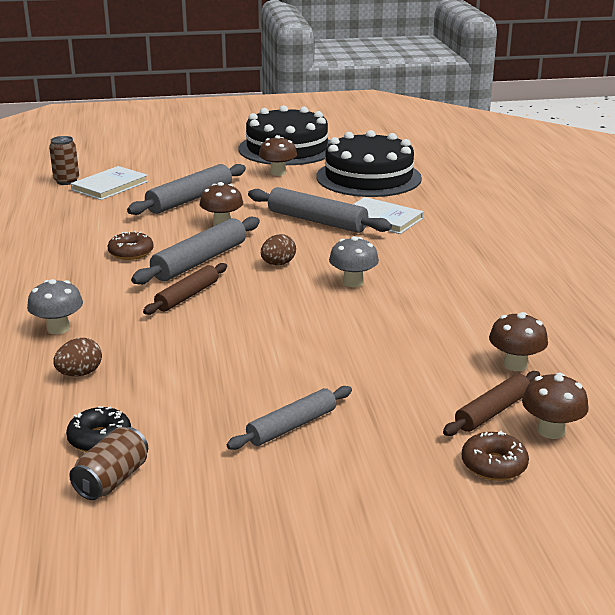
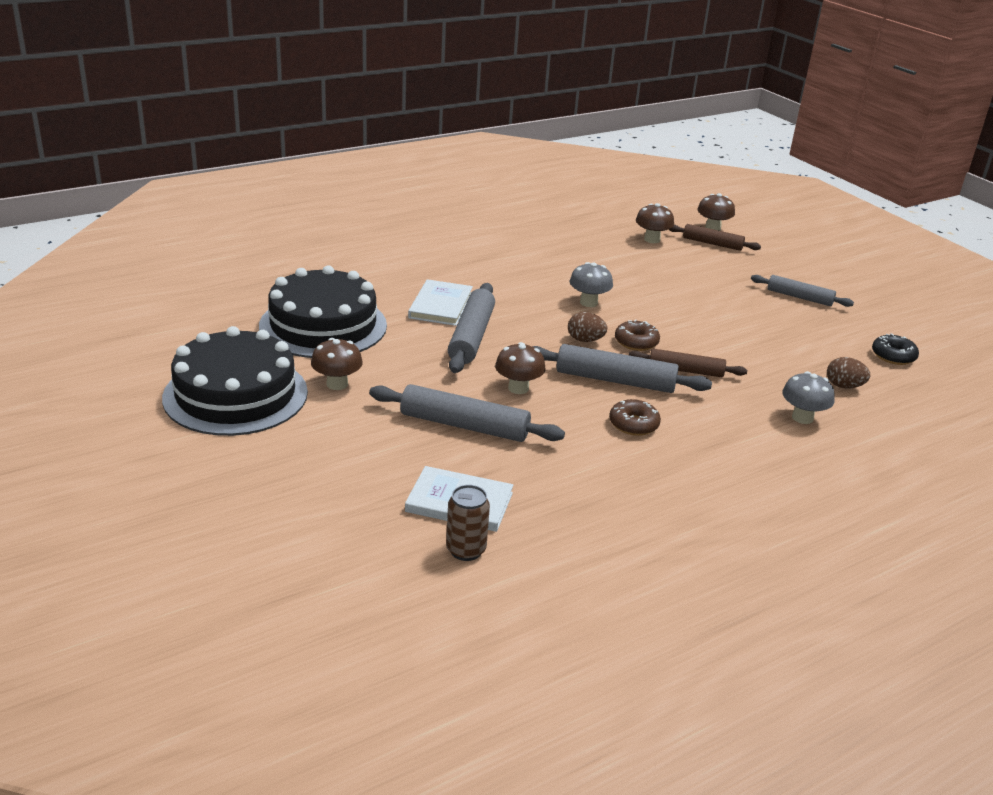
camera: 115 degrees left, 5 degrees up
(112, 480) = (918, 341): brown can -> none
(494, 465) = (762, 241): brown donut -> brown donut (636, 342)

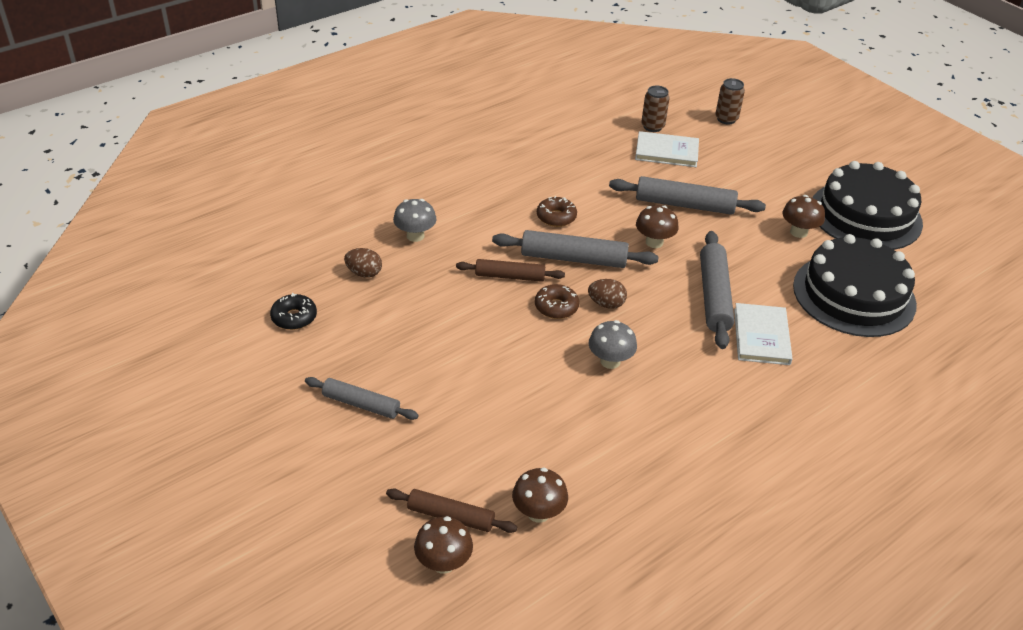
camera: 175 degrees right, 10 degrees up
(331, 556) = (726, 119): none -> brown can

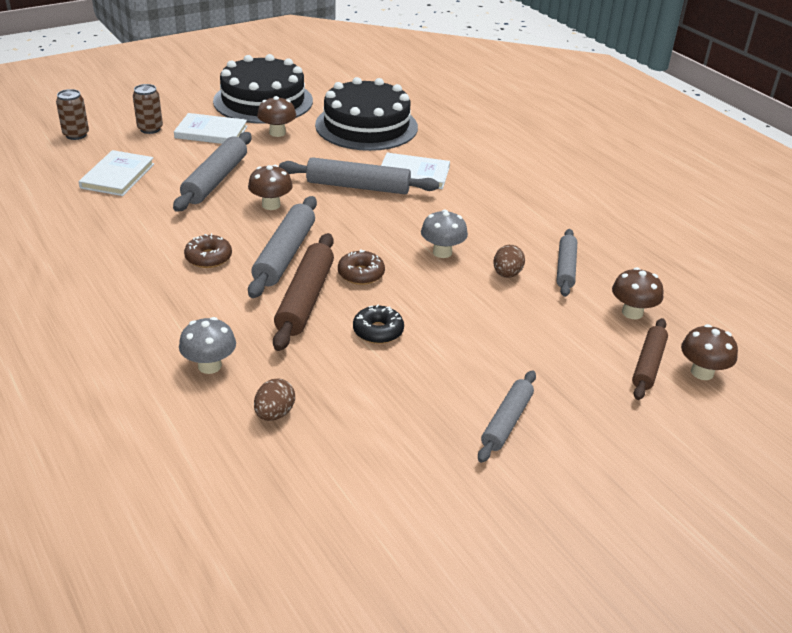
camera: 85 degrees left, 5 degrees down
(294, 317) = (352, 481): black donut -> black donut (378, 331)
(510, 276) = (305, 299): brown rolling pin -> brown rolling pin, size x1.55
(606, 304) = (360, 244): brown egg -> brown egg (507, 274)
(609, 460) = (565, 268): none -> grey rolling pin
(652, 127) = (64, 177): brown can -> brown can (150, 129)
(775, 190) = (211, 132): none -> white book

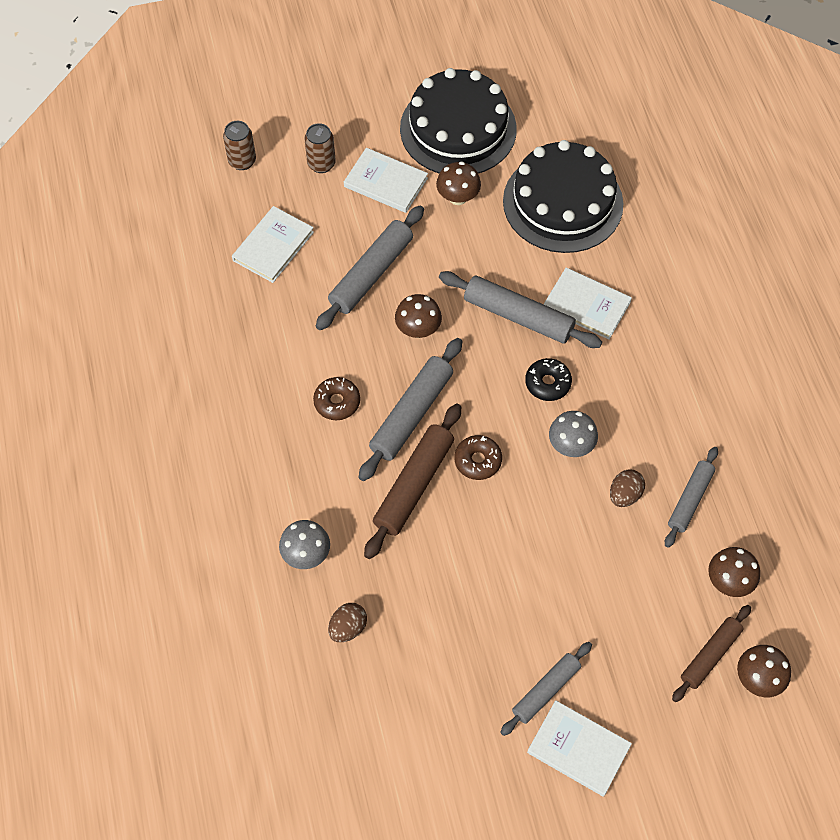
camera: 20 degrees right, 25 degrees up
(378, 331) = (469, 546): black donut -> black donut (547, 383)
(565, 461) = (578, 749): none -> white book

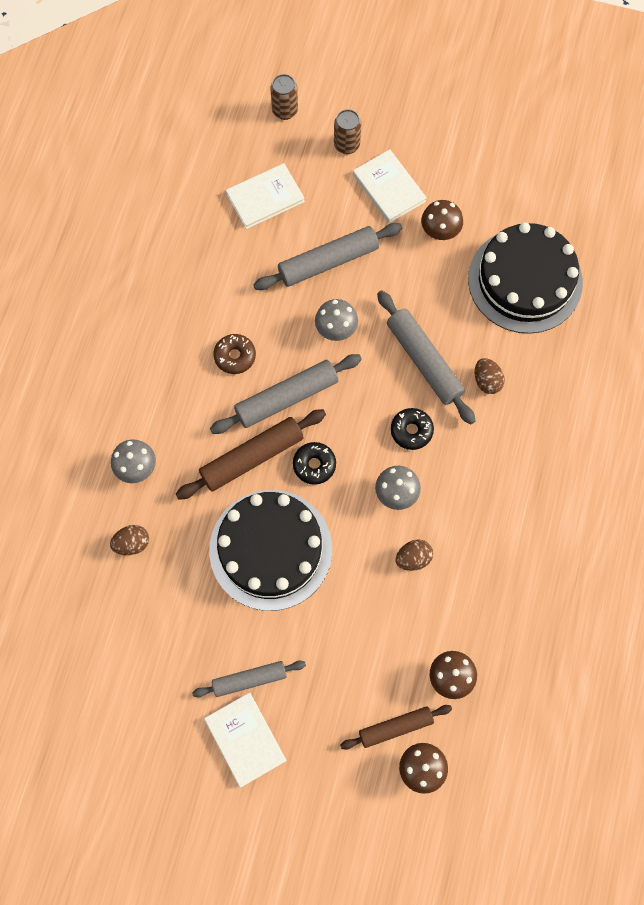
camera: 30 degrees right, 10 degrees up
(418, 329) = (336, 329): brown mushroom -> grey mushroom
(458, 129) = (478, 170): black cake -> black cake (270, 549)
(478, 461) = (314, 465): brown donut -> black donut
(587, 305) = (487, 381): white book -> brown egg
(690, 500) = (463, 592): grey rolling pin -> none

